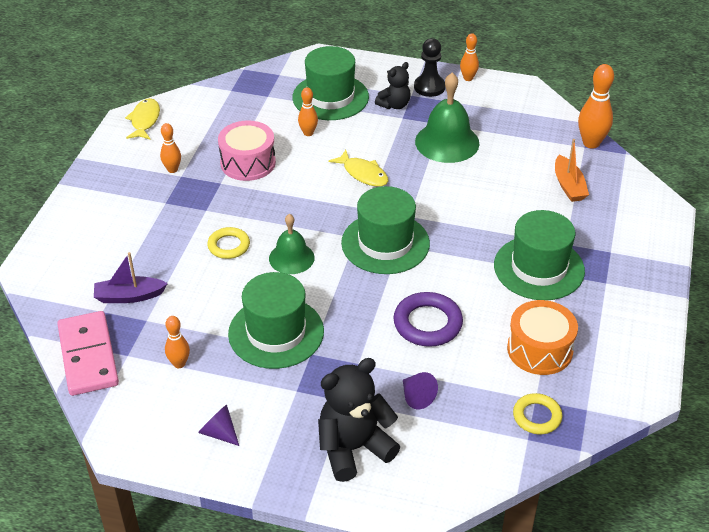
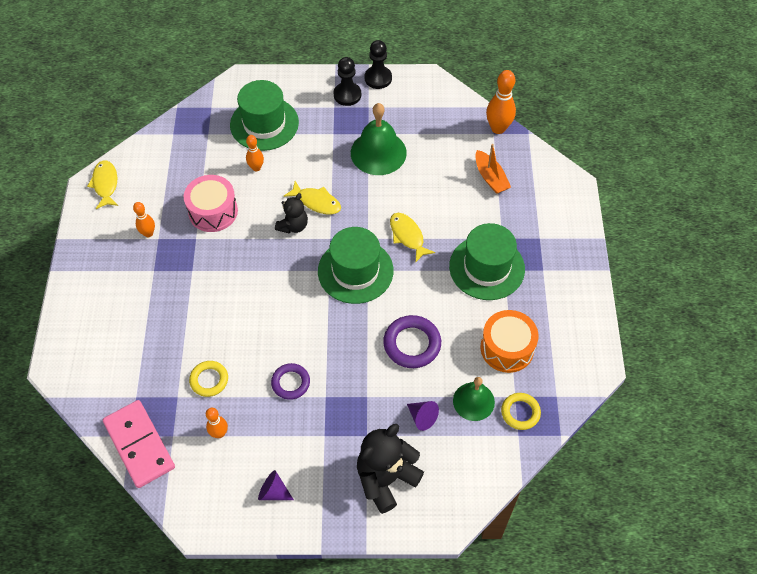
camera: 15 degrees left, 15 degrees up
(129, 296) = (154, 376): purple boat -> none
(229, 246) = (224, 304): yellow ring -> yellow ring (209, 380)
(276, 332) = (290, 383): green hat -> purple ring
(291, 258) = (281, 304): green bell -> green bell (473, 401)
(394, 105) = (322, 121): black teddy bear -> black teddy bear (293, 226)
(455, 222) = (407, 236): none -> yellow fish
(468, 78) = (378, 78): orange bowling pin -> black pawn

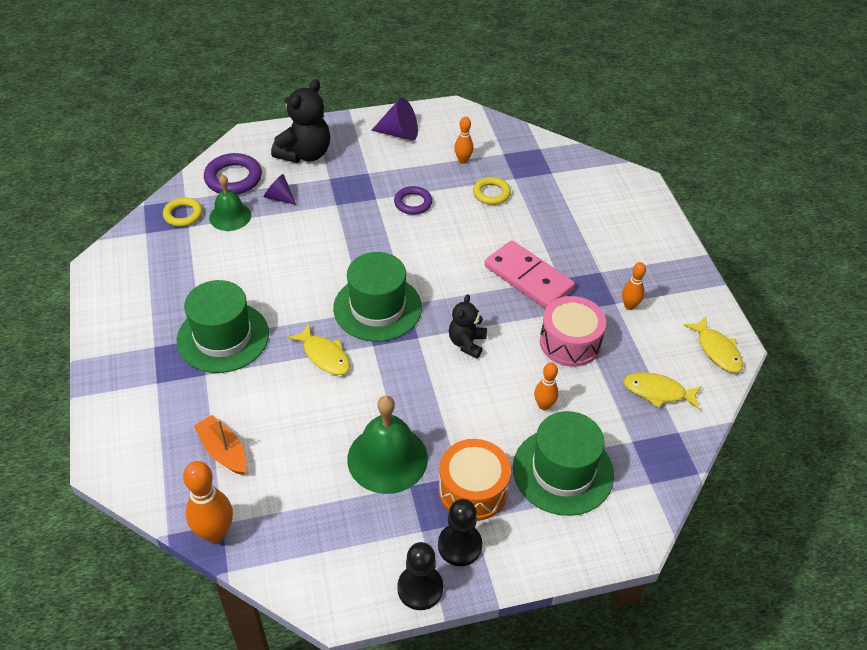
camera: 165 degrees right, 10 degrees down
(139, 445) = (528, 144): pink domino -> pink domino (528, 277)
(273, 492) = (399, 133): purple cone -> purple cone, size x1.52
(316, 202) = (449, 376): yellow fish -> yellow fish (657, 392)
(412, 344) = (299, 251): purple ring -> purple ring (233, 178)
(507, 348) = (197, 263): orange drum -> orange drum (473, 490)

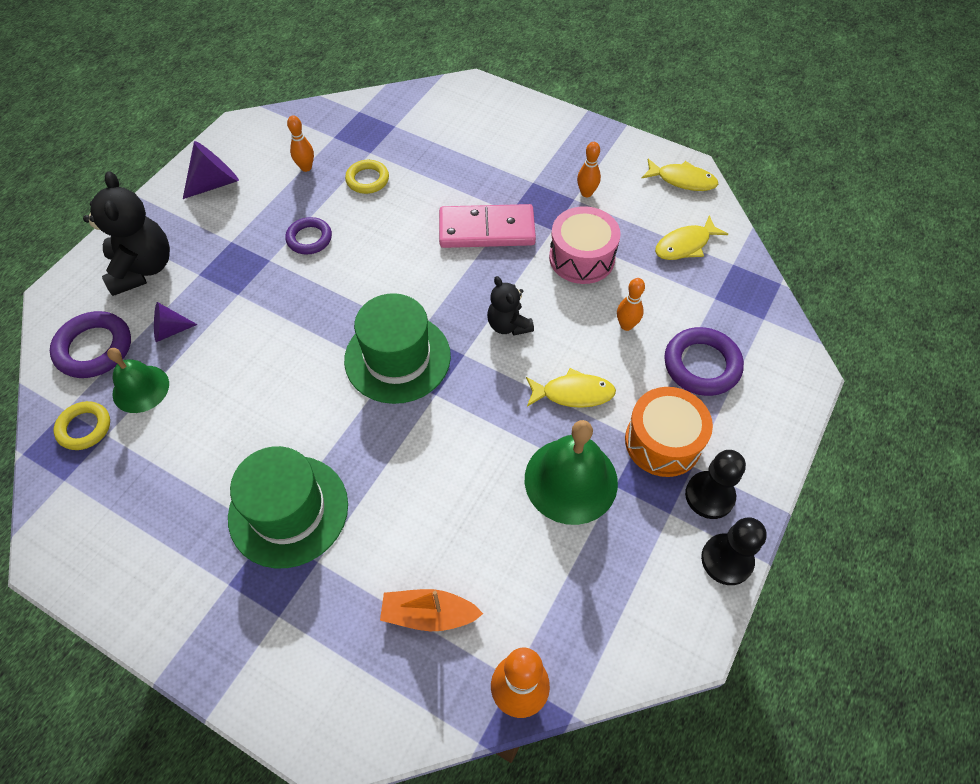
camera: 45 degrees left, 10 degrees up
(324, 356) = (406, 441): yellow fish -> yellow fish (573, 393)
(563, 471) = (701, 365): green hat -> purple ring

